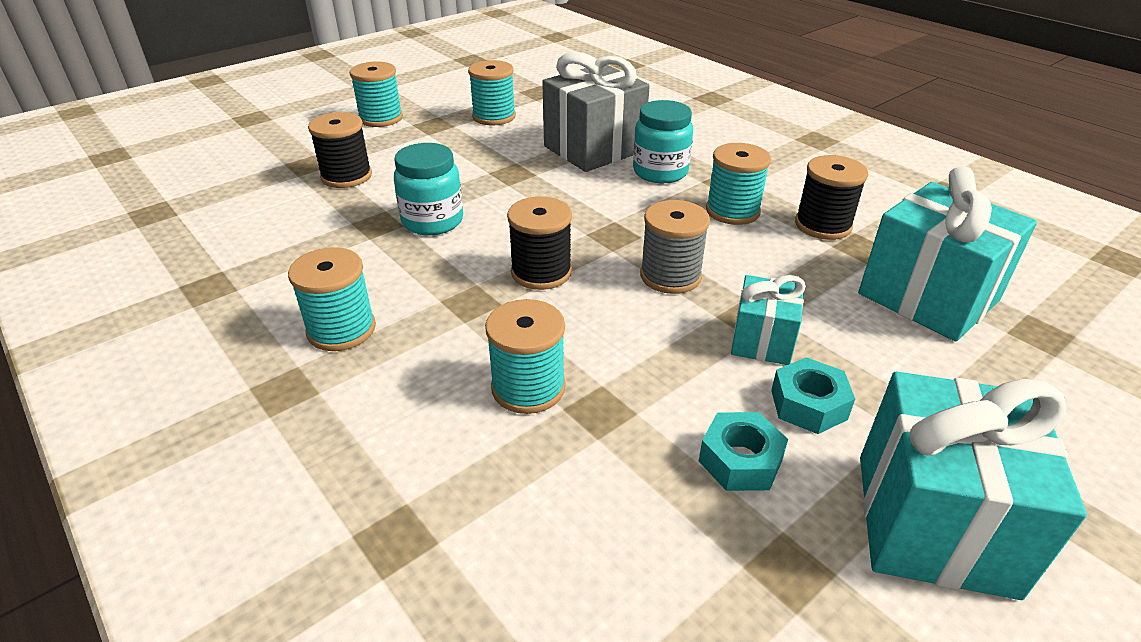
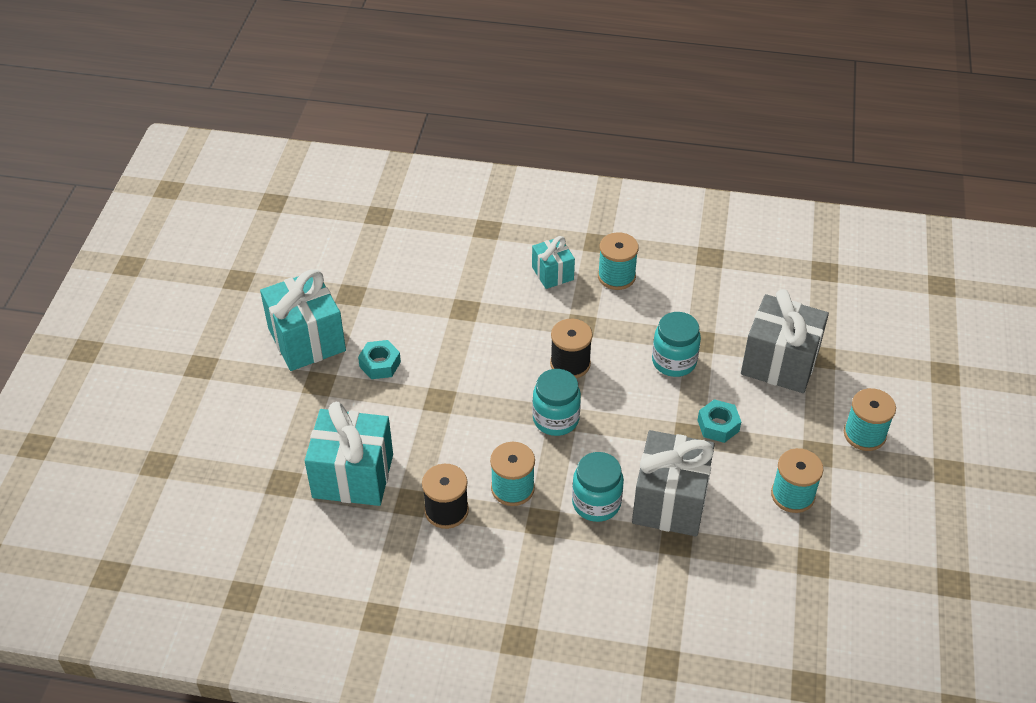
camera: 140 degrees right, 10 degrees up
(346, 176) = (779, 363): black spool -> grey gift
(528, 388) = (503, 301): turquoise spool -> none
(623, 237) = (556, 419): none -> turquoise jar
(670, 276) = (501, 404): grey spool -> none
(740, 460) = (392, 322): turquoise nut -> turquoise nut (718, 425)
(762, 341) = (422, 388): turquoise gift -> turquoise gift (552, 273)

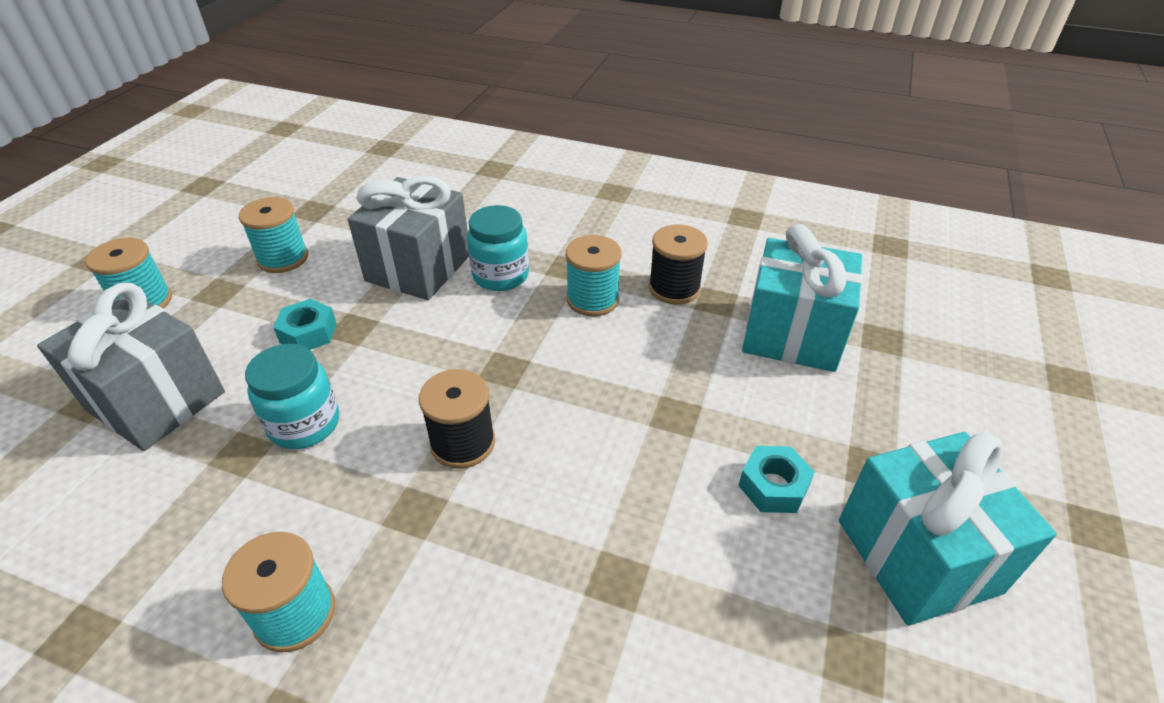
camera: 170 degrees left, 5 degrees down
(552, 273) = (418, 645): turquoise gift -> none
(556, 419) = (514, 367): turquoise jar -> none

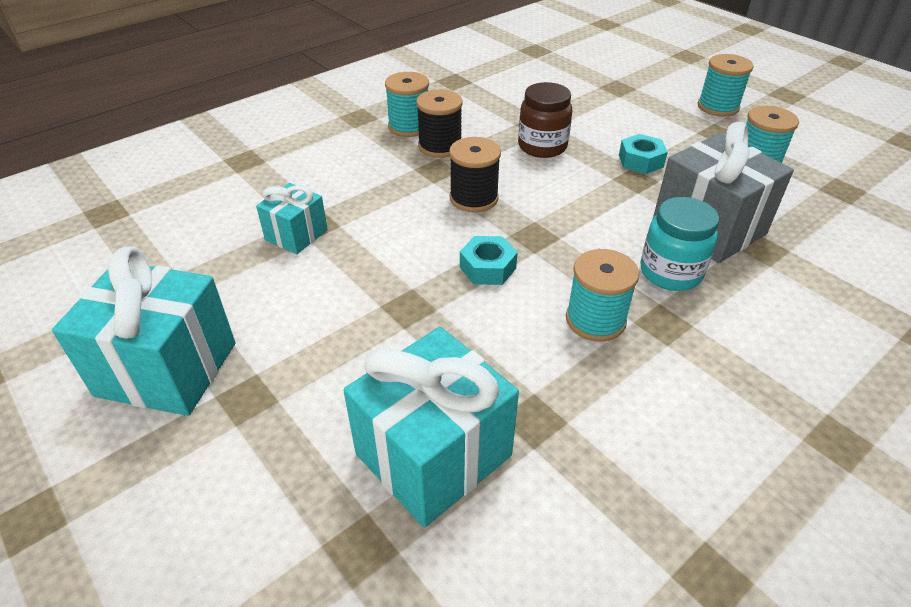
camera: 120 degrees right, 0 degrees up
(156, 401) = (603, 105): grey gift -> none
(304, 424) = (542, 146): turquoise jar -> brown jar
(652, 586) = (296, 235): none -> turquoise gift
(674, 288) = (578, 393): black spool -> black spool (440, 146)
(773, 486) = (296, 325): turquoise nut -> turquoise nut (487, 268)

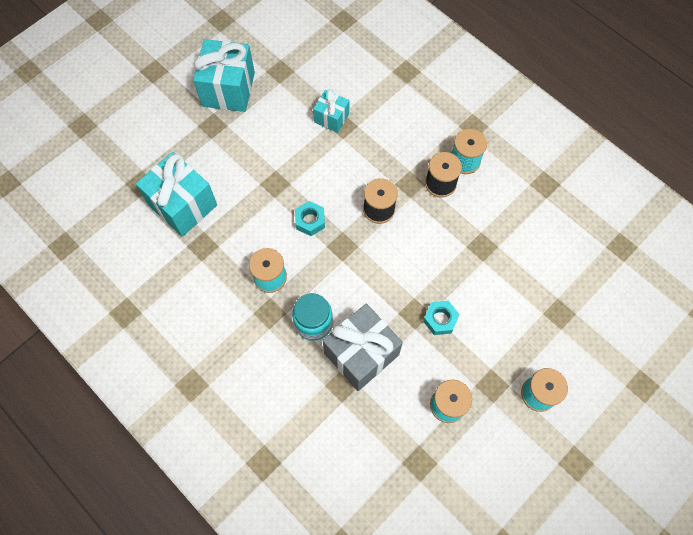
camera: 85 degrees right, 25 degrees up
(542, 146) = (450, 251): brown jar -> none

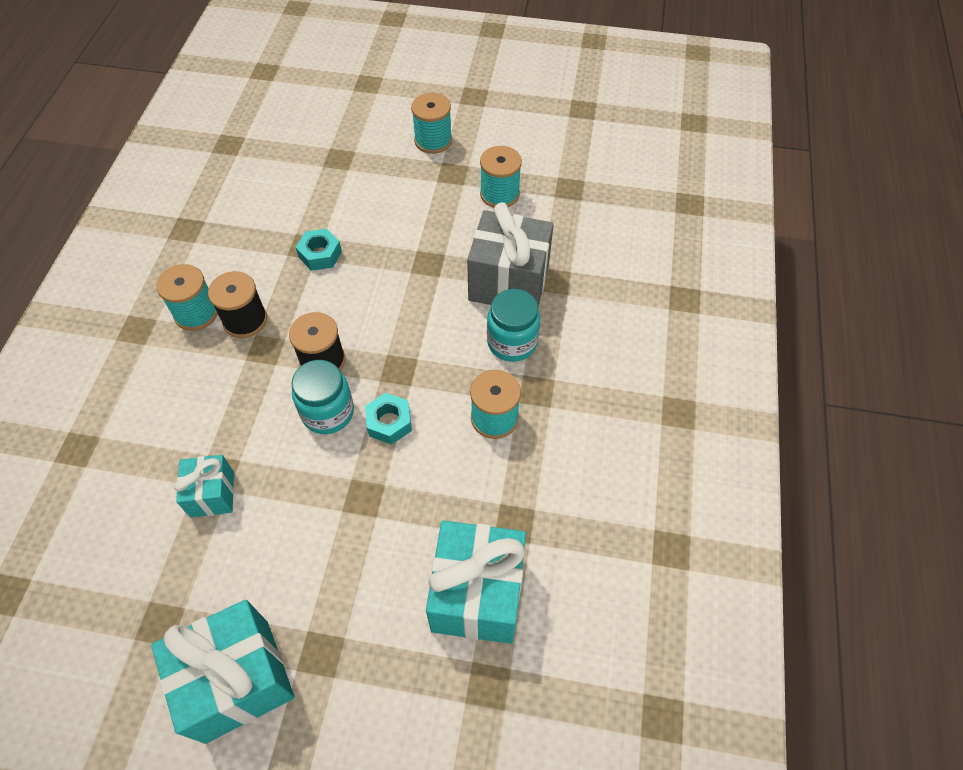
camera: 125 degrees left, 10 degrees down
(340, 194) = (328, 412): none -> turquoise jar
(440, 319) = (417, 240): turquoise nut -> turquoise nut (320, 254)

